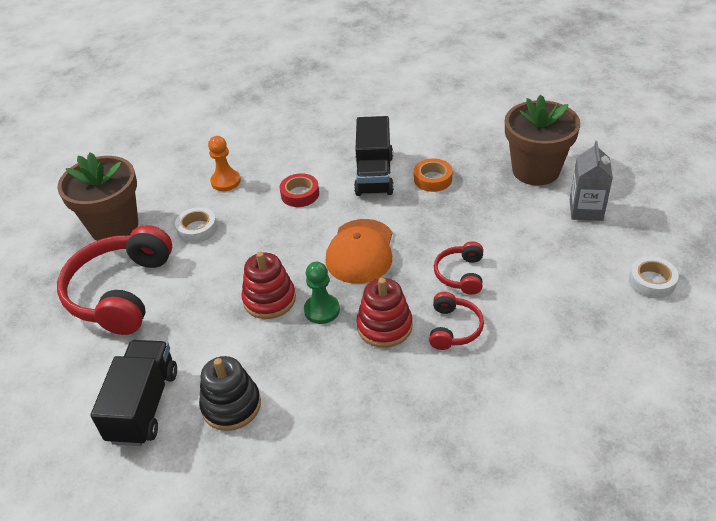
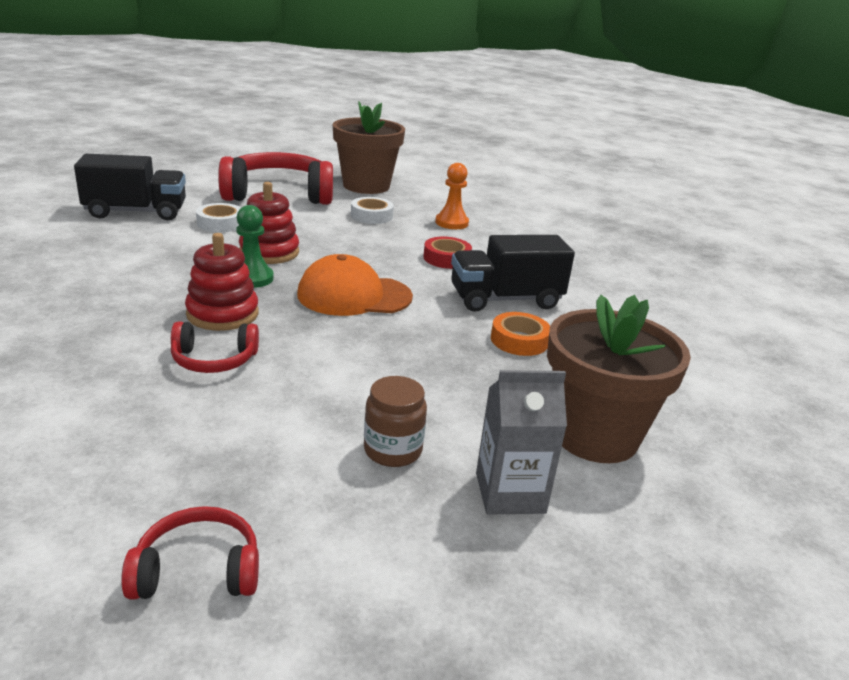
camera: 70 degrees right, 15 degrees down
(231, 405) = (123, 244): black stacking toy -> none
(460, 274) = (320, 364): red headphones -> red headphones (198, 570)
(553, 248) = (393, 450): none -> brown jar
(651, 281) = (321, 577): white tape -> white tape (220, 223)

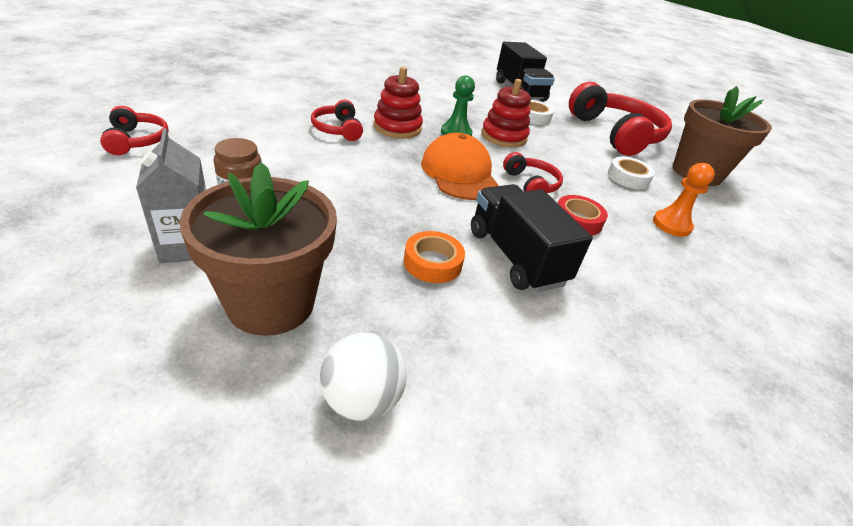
camera: 75 degrees right, 10 degrees up
(381, 263) = (531, 184): none -> red headphones
(689, 398) = (361, 400): none -> white ball

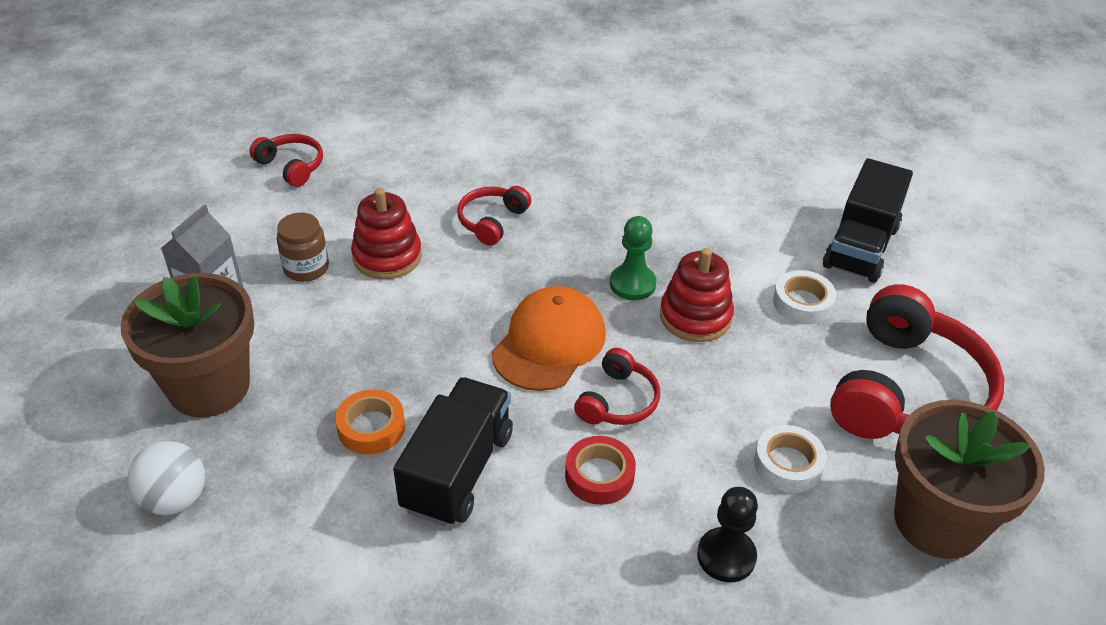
camera: 50 degrees right, 5 degrees up
(137, 140) = (291, 166): red headphones -> red headphones turned 75 degrees counterclockwise
(397, 127) = (566, 245): red stacking toy -> red stacking toy (387, 256)
(671, 225) = (726, 556): orange pawn -> black pawn

